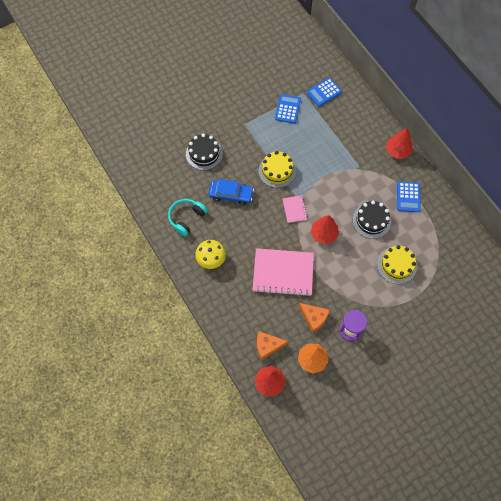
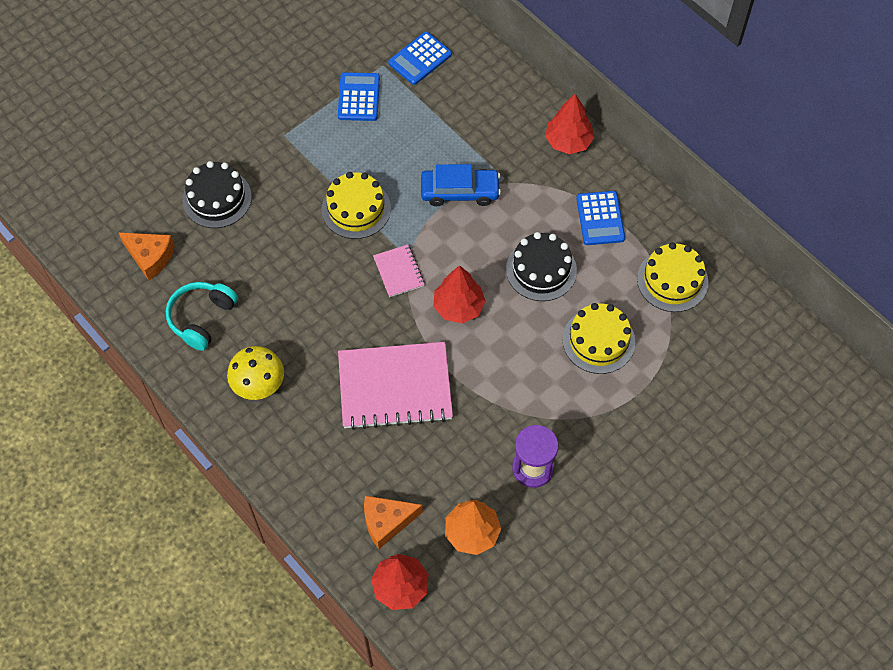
camera: 10 degrees left, 5 degrees down
(231, 194) = (278, 263): blue car -> blue car (460, 191)
(314, 318) = (463, 458): orange cheese -> orange cheese (150, 257)
(442, 238) = (672, 280): none -> yellow cake

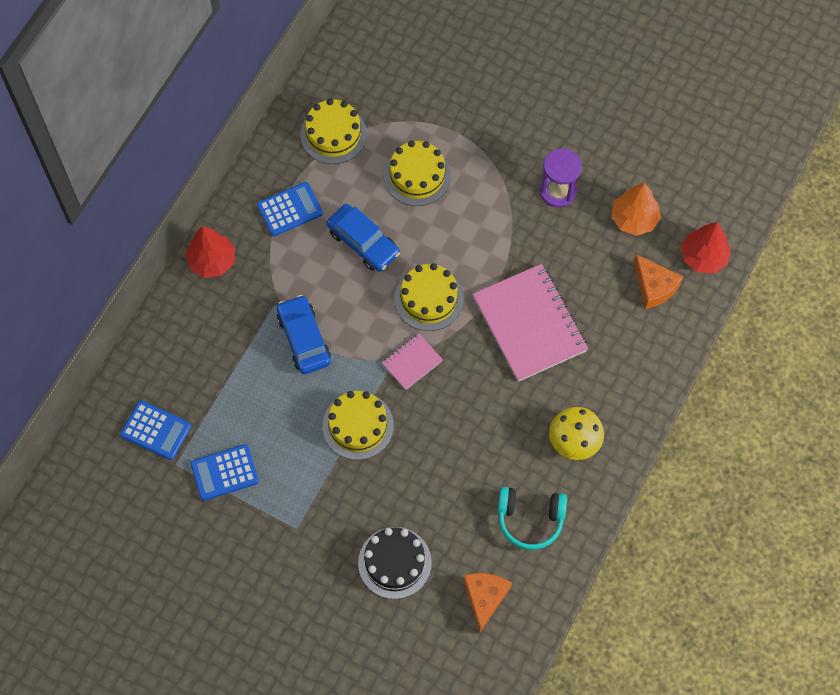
camera: 110 degrees left, 5 degrees up
(458, 307) = (429, 299): red tree -> yellow cake
(541, 269) = (363, 242): black cake -> blue car

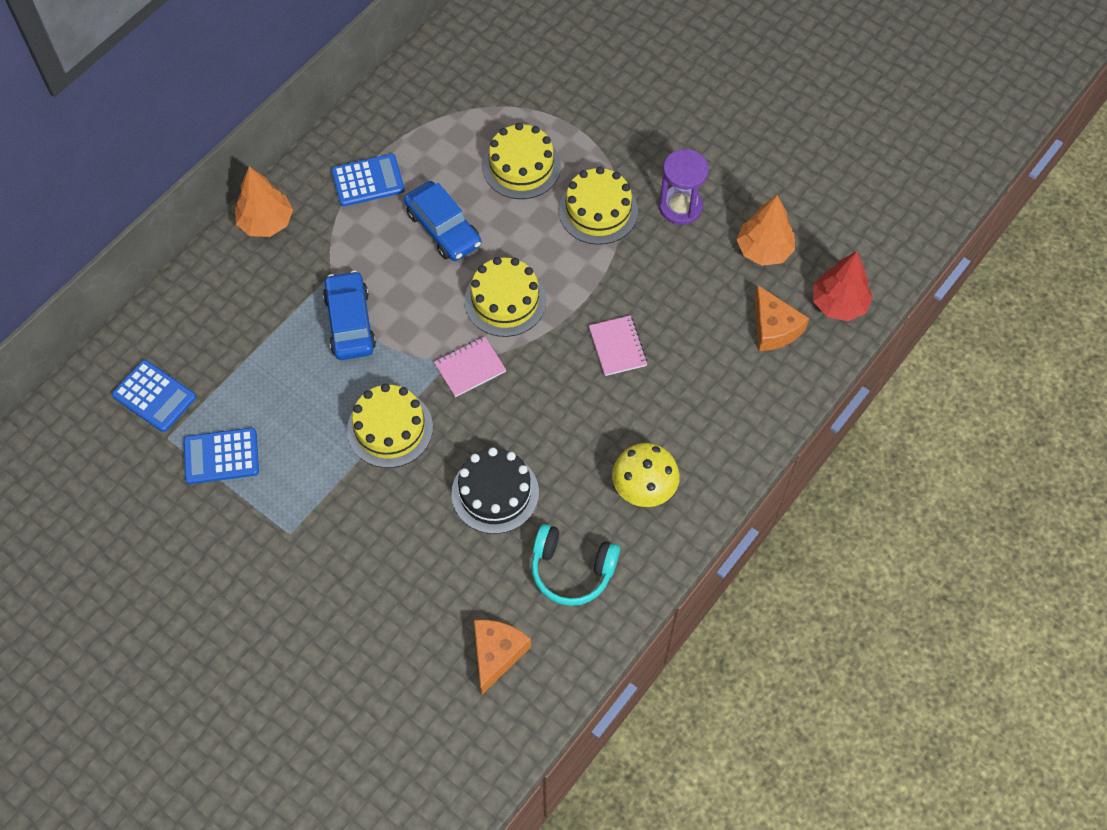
camera: 10 degrees right, 5 degrees down
(212, 261) = (266, 222): red tree -> orange tree
(333, 134) = (436, 109): yellow cake -> yellow cake (598, 211)
(394, 562) = (397, 593): black cake -> black cake (495, 493)
(530, 324) = (617, 347): pink notebook -> pink notebook, size x0.47

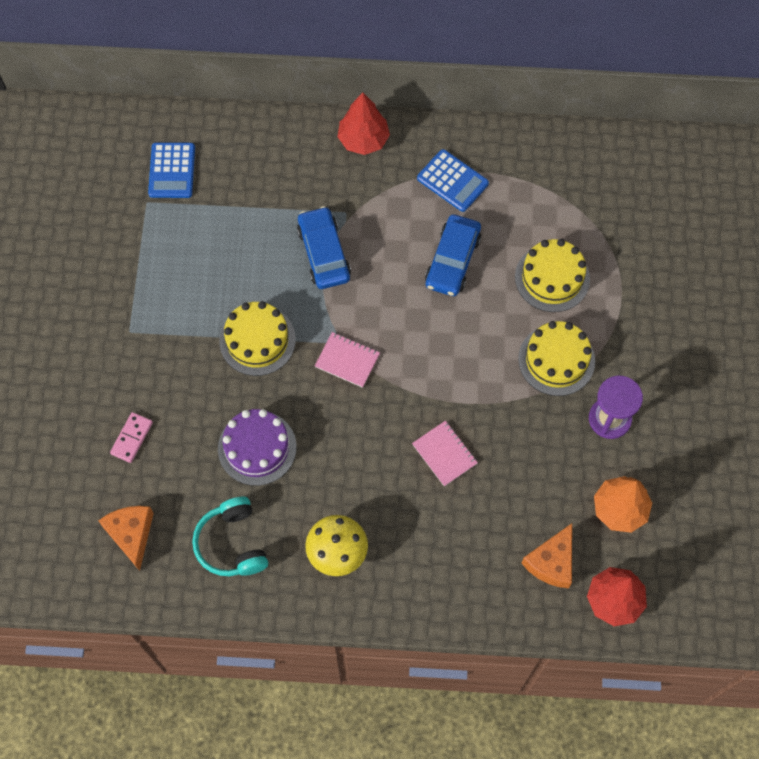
camera: 55 degrees right, 5 degrees up
(221, 456) = (157, 246): blue calculator -> none
(266, 222) = (363, 140): orange tree -> red tree
(350, 322) = (324, 253): blue car -> blue car turned 60 degrees counterclockwise
(400, 596) = (131, 438): none -> pink domino
(495, 493) = (257, 448): black cake -> purple cake
(497, 654) = (131, 534): orange cheese -> orange cheese turned 90 degrees counterclockwise
(505, 301) = (423, 346): yellow cake -> none
(617, 347) = (444, 454): pink notebook -> pink notebook turned 75 degrees counterclockwise

